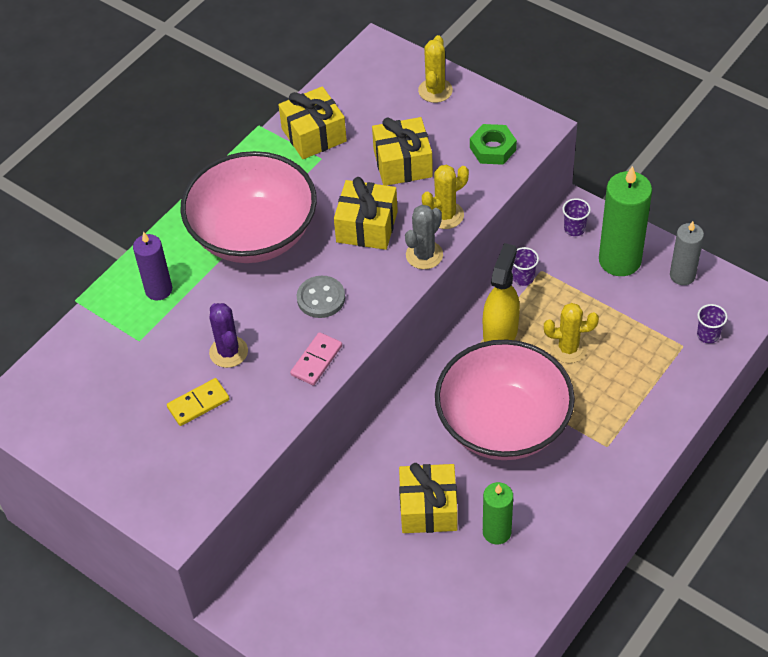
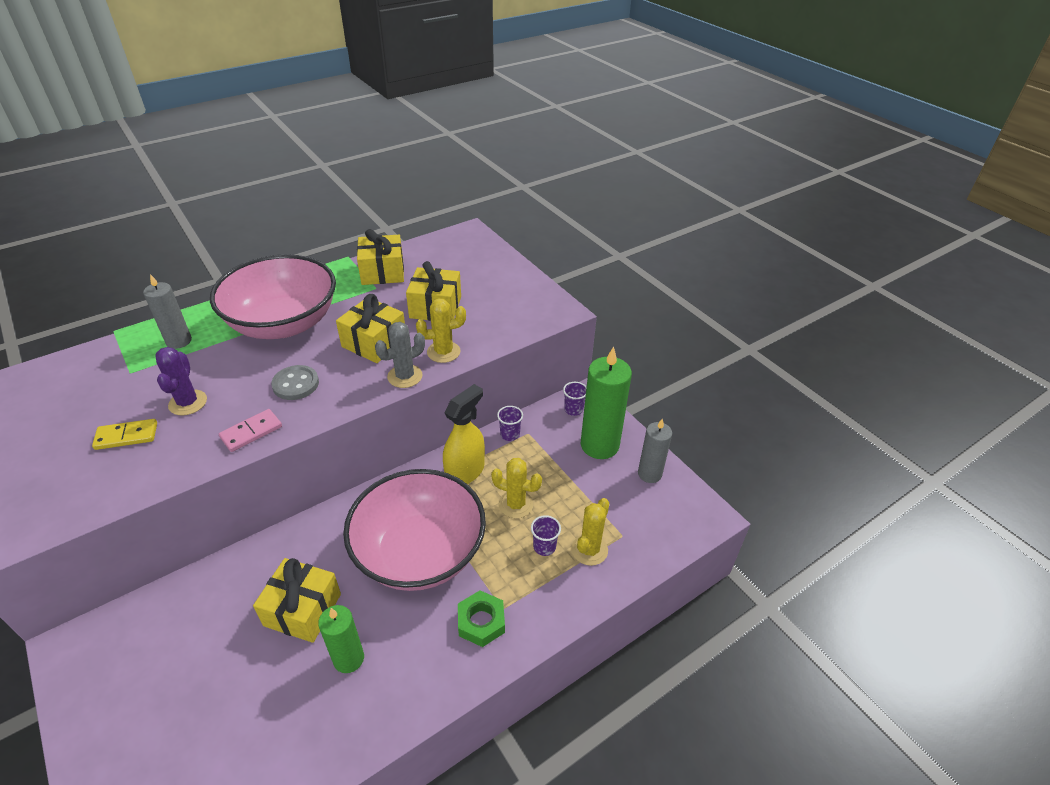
camera: 15 degrees right, 10 degrees down
(158, 290) = (179, 341): purple candle -> grey candle
(435, 90) = (495, 267): yellow cactus -> yellow cactus (589, 550)
(492, 149) = (514, 316): green nut -> green nut (481, 622)
(708, 335) = (650, 533): purple cup -> purple cup (544, 547)

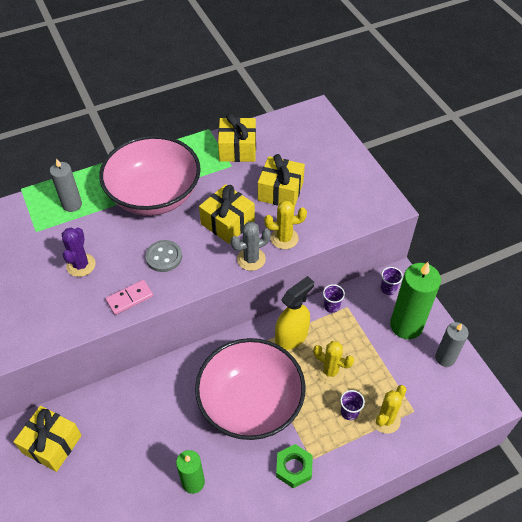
camera: 10 degrees right, 10 degrees up
(126, 436) = (36, 290): yellow domino -> none
(303, 610) = (160, 438): yellow gift -> yellow gift (52, 444)

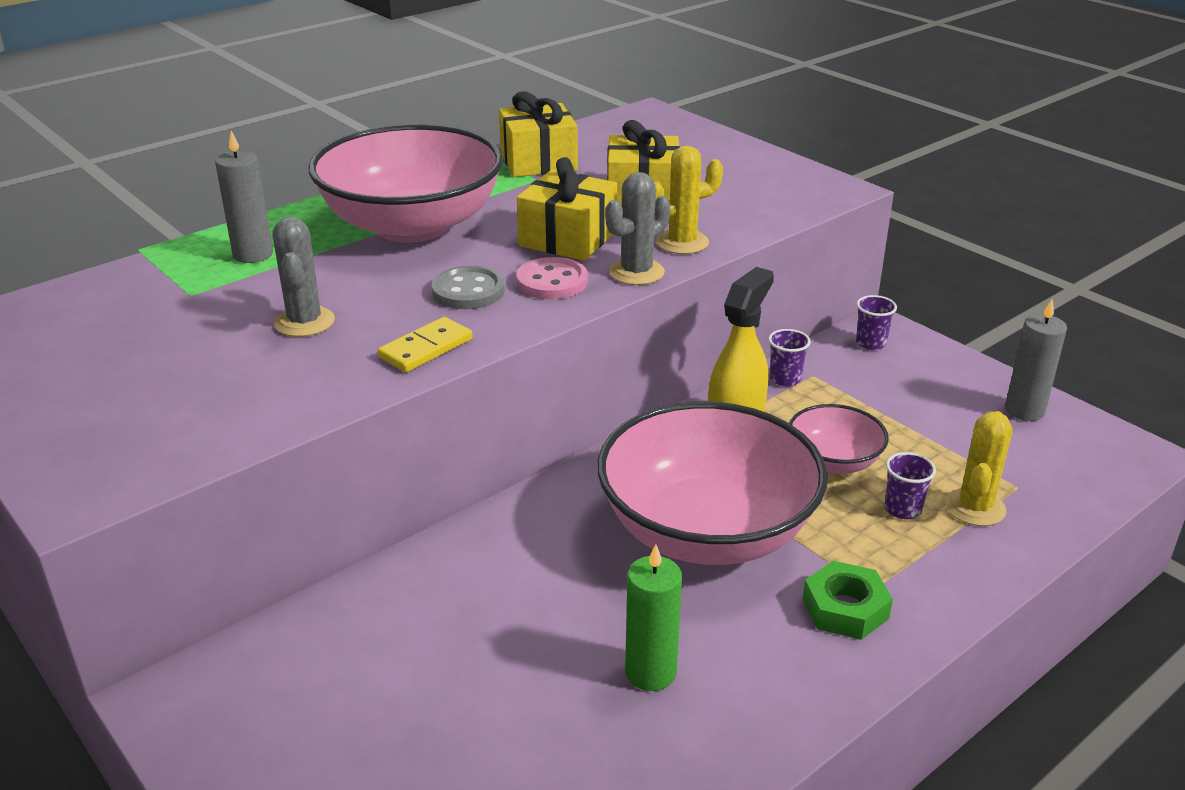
camera: 15 degrees left, 20 degrees down
(52, 444) = (306, 673): yellow gift -> none
(81, 265) = (304, 322): purple cactus -> grey cactus
(129, 298) = (426, 348): pink domino -> yellow domino
(206, 258) = (552, 282): none -> pink button
(330, 371) = (833, 461): yellow cactus -> pink bowl
(406, 325) = (931, 382): green candle -> none

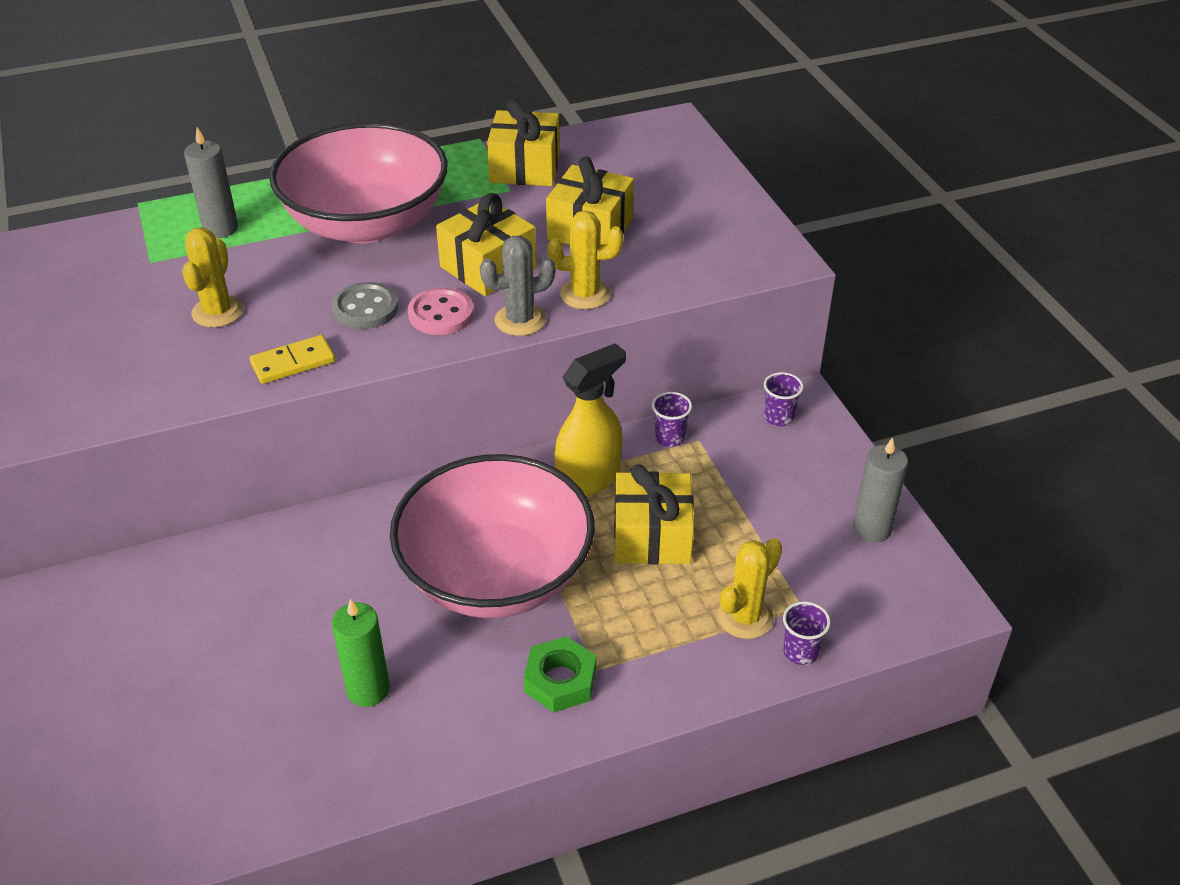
camera: 20 degrees right, 10 degrees up
(304, 322) = (218, 312): grey cactus -> yellow cactus
(833, 461) = (652, 536): pink bowl -> yellow gift
(902, 509) = (679, 601): purple cup -> purple cup (800, 652)

